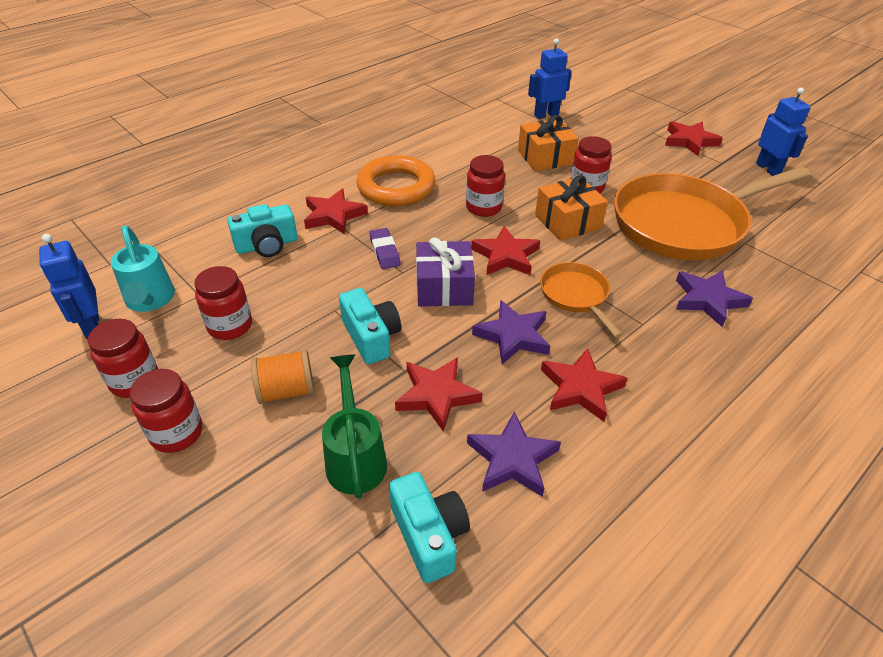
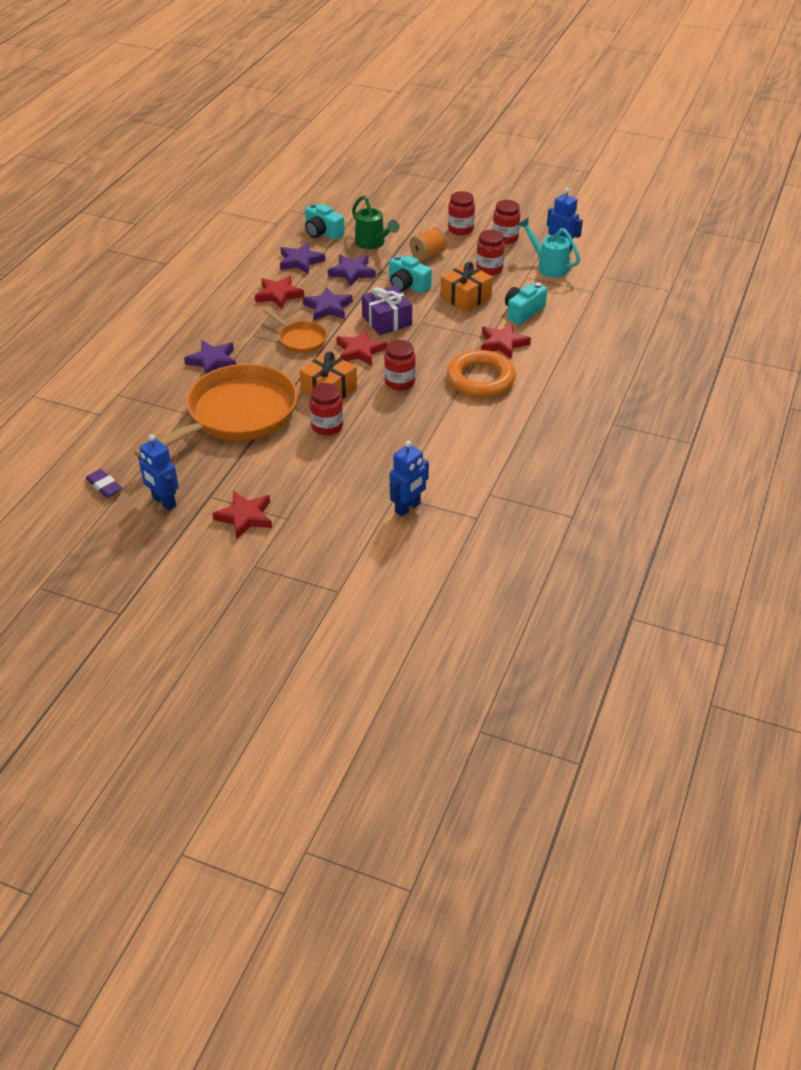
camera: 155 degrees right, 0 degrees up
(384, 251) = (443, 330): purple eraser -> purple eraser (104, 486)
(436, 395) = (352, 272): red star -> purple star
(545, 157) = (378, 449): orange gift -> orange gift (465, 297)

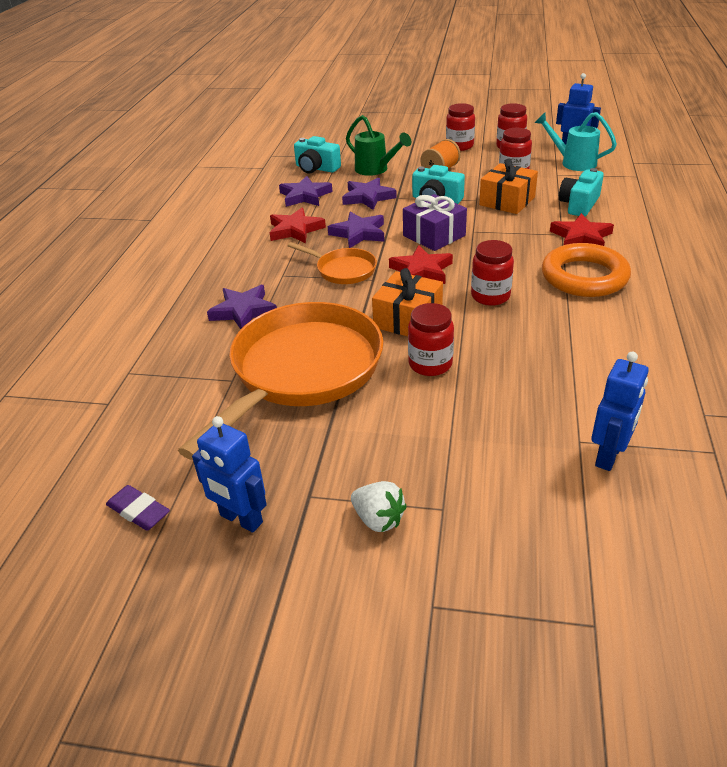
camera: 10 degrees left, 5 degrees down
(245, 517) = (378, 519): red star -> white strawberry

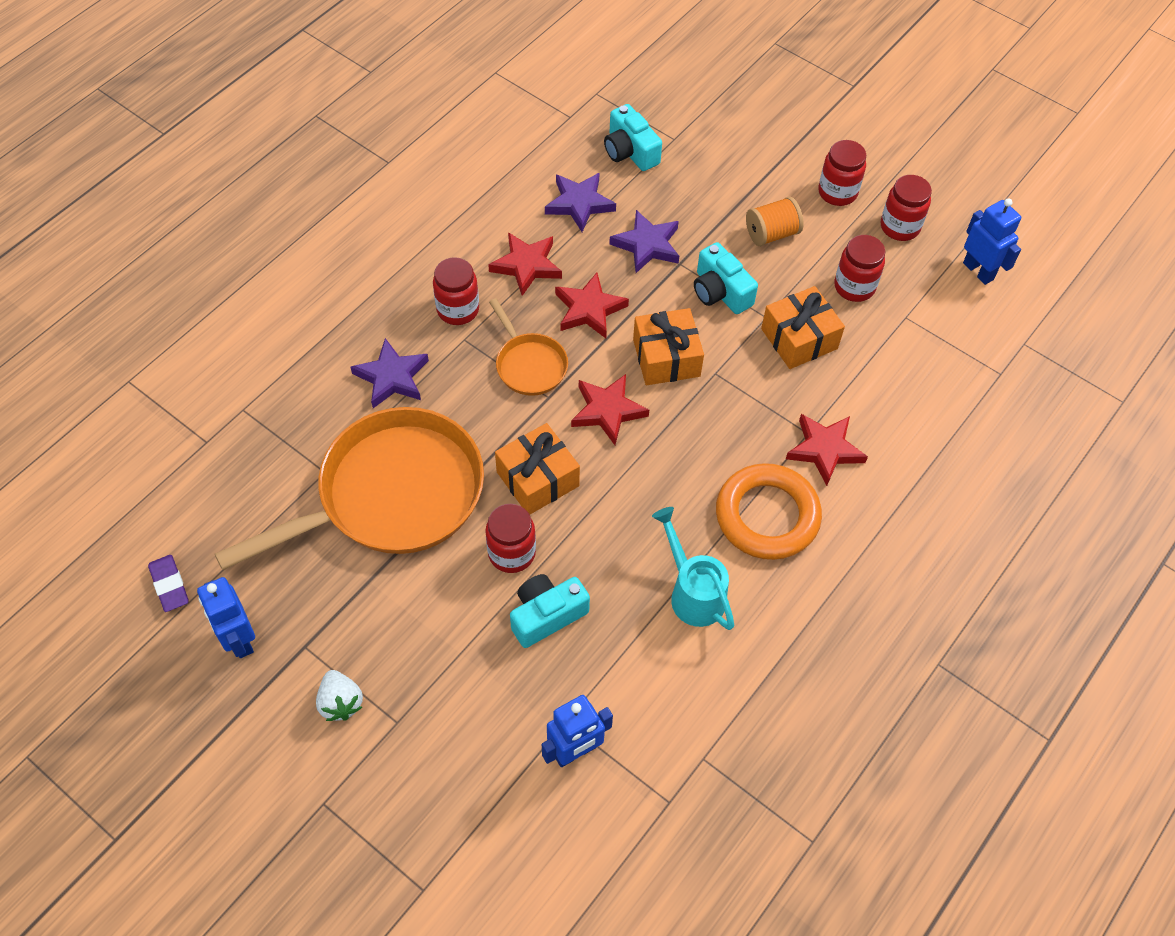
camera: 25 degrees right, 20 degrees up
(359, 233) = (589, 309): purple star -> red star
(376, 170) = (696, 192): green watering can -> none
(434, 235) = (666, 358): purple gift -> orange gift
(490, 296) = (645, 490): red jar -> red jar (458, 309)
(573, 163) = (947, 304): turquoise watering can -> turquoise watering can (692, 592)
(579, 205) = (876, 391): turquoise camera -> turquoise camera (546, 615)

